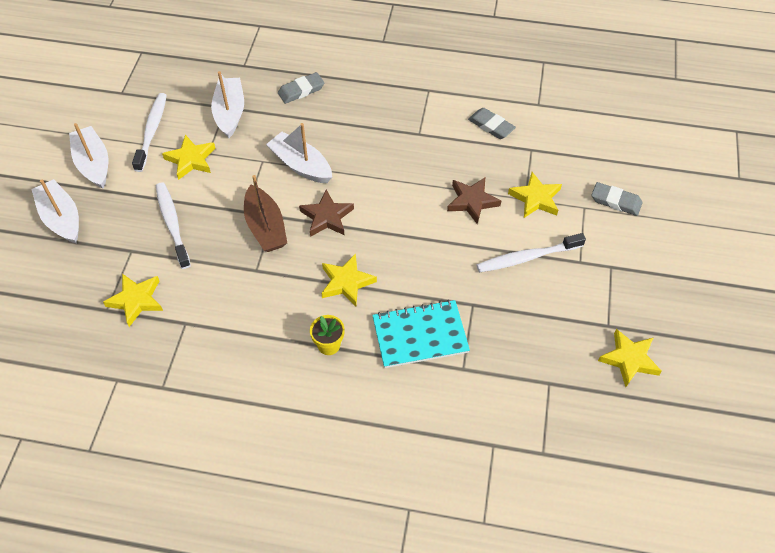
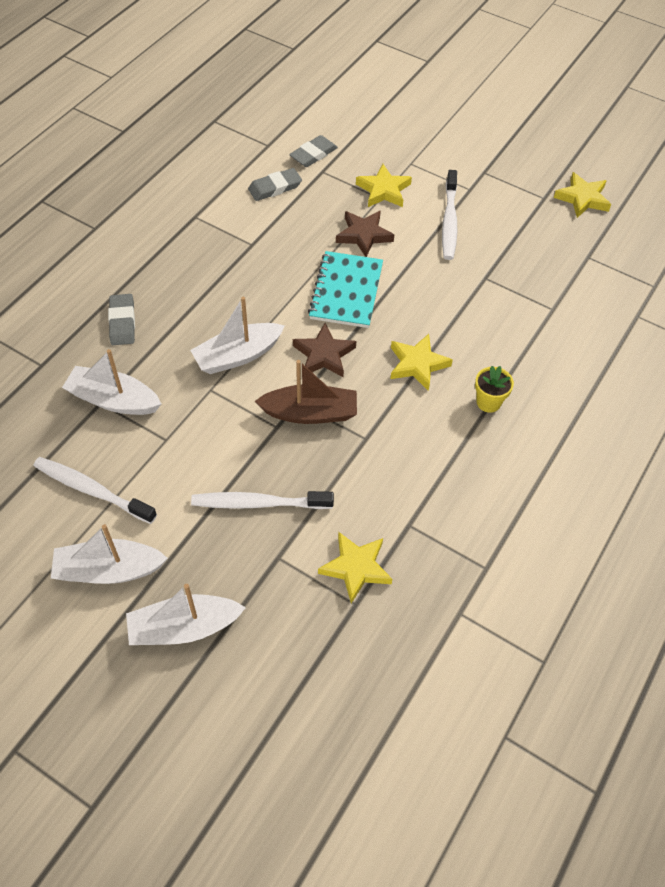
camera: 70 degrees left, 0 degrees up
(191, 160) = (166, 459): yellow star -> none
(420, 335) = (504, 327): turquoise notebook -> turquoise notebook (346, 291)
(616, 201) = (414, 141): grey eraser -> grey eraser (313, 154)

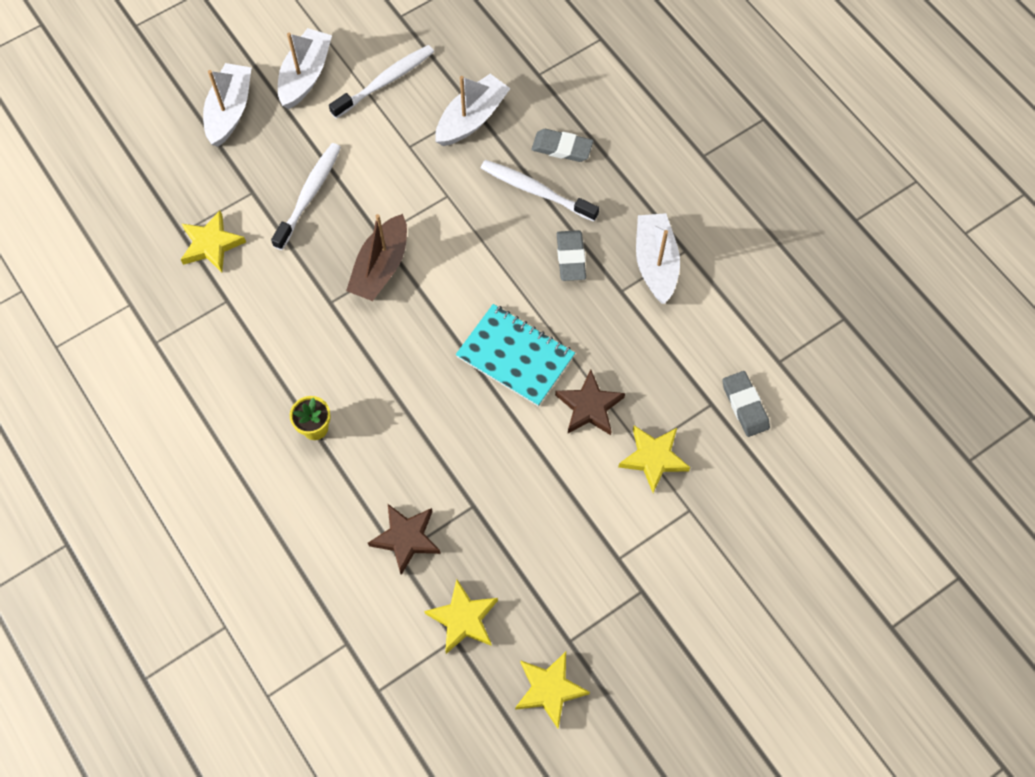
camera: 115 degrees right, 10 degrees up
(238, 356) = (476, 230): white boat -> white boat (655, 263)
(275, 187) = (702, 344): grey eraser -> grey eraser (571, 258)
(324, 355) = (442, 304): brown star -> brown star (406, 538)
(417, 364) = (391, 383): yellow star -> yellow star (463, 619)
(449, 221) = (574, 508): white toothbrush -> white toothbrush (536, 191)

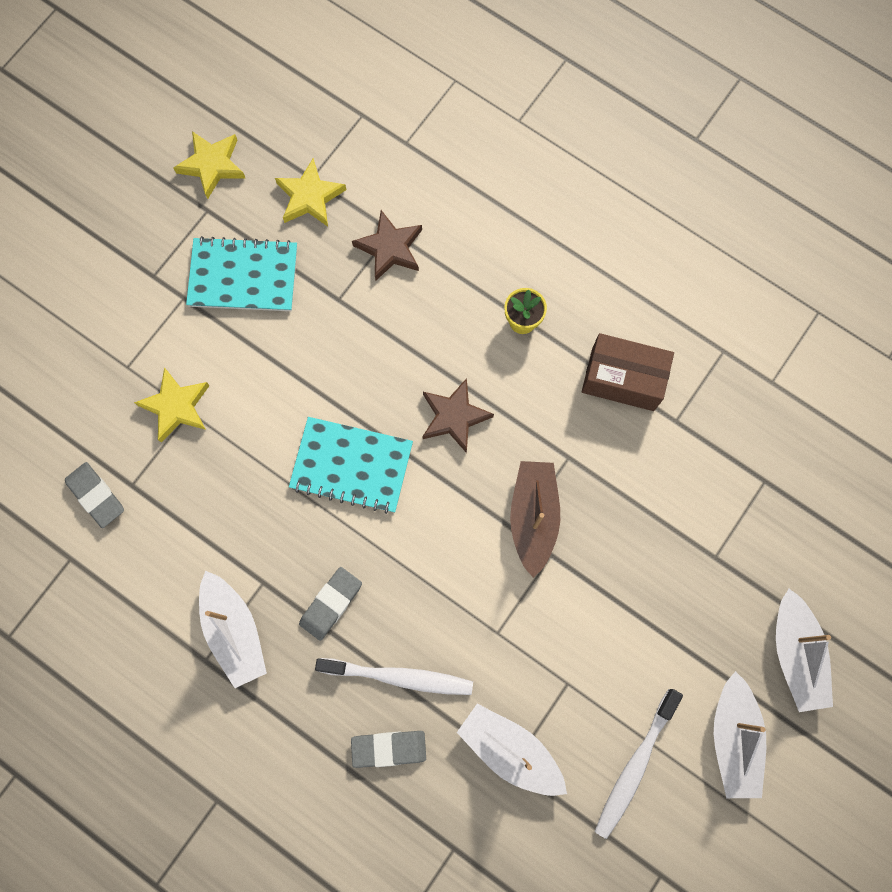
camera: 160 degrees right, 10 degrees up
(211, 244) = (726, 478): yellow star -> none
(253, 349) = (623, 379): none -> brown box
(309, 195) = (651, 577): white toothbrush -> none
(471, 119) = (510, 750): white boat -> white boat turned 105 degrees clockwise
(555, 560) = (243, 276): none -> turquoise notebook
(571, 258) = (331, 604): grey eraser -> grey eraser turned 60 degrees clockwise
(589, 406) = (257, 438): brown star -> brown star (454, 417)

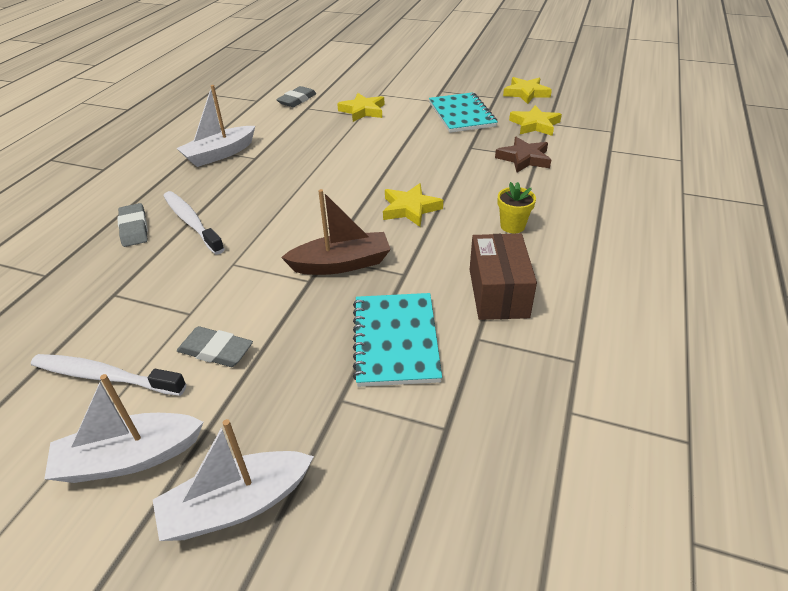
camera: 75 degrees right, 35 degrees down
(331, 604) = (244, 184): grey eraser -> grey eraser (216, 350)
(351, 466) = (350, 174): turquoise notebook -> turquoise notebook (395, 340)
(399, 676) = (191, 222): white toothbrush -> white toothbrush turned 150 degrees clockwise
(454, 417) = (410, 209): brown star -> yellow star
(510, 750) = (128, 290): white boat -> none

